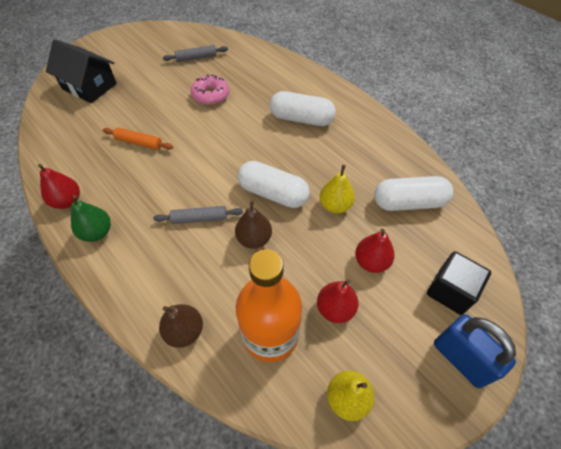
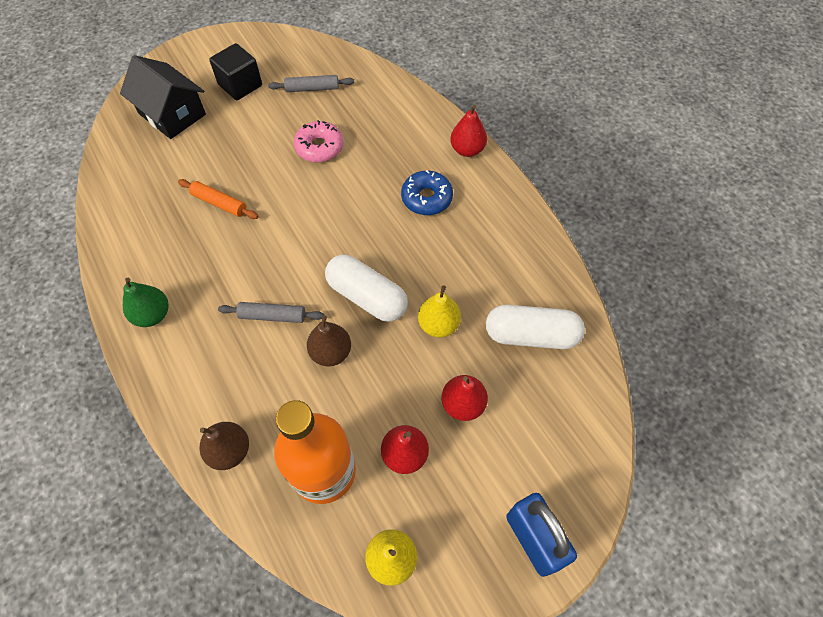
camera: 10 degrees right, 5 degrees up
(67, 201) = (125, 269): red pear -> red pear (467, 150)
(301, 119) = (426, 198): white capsule -> blue donut
(450, 291) = (547, 457): black cube -> black cube (240, 85)

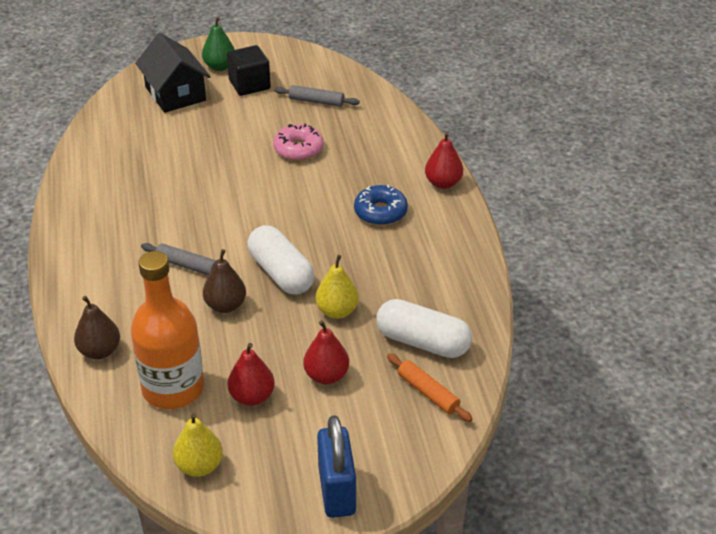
camera: 20 degrees right, 20 degrees down
(152, 315) = (83, 238): green pear -> green pear (220, 67)
(219, 203) = (183, 171): orange rolling pin -> orange rolling pin (428, 393)

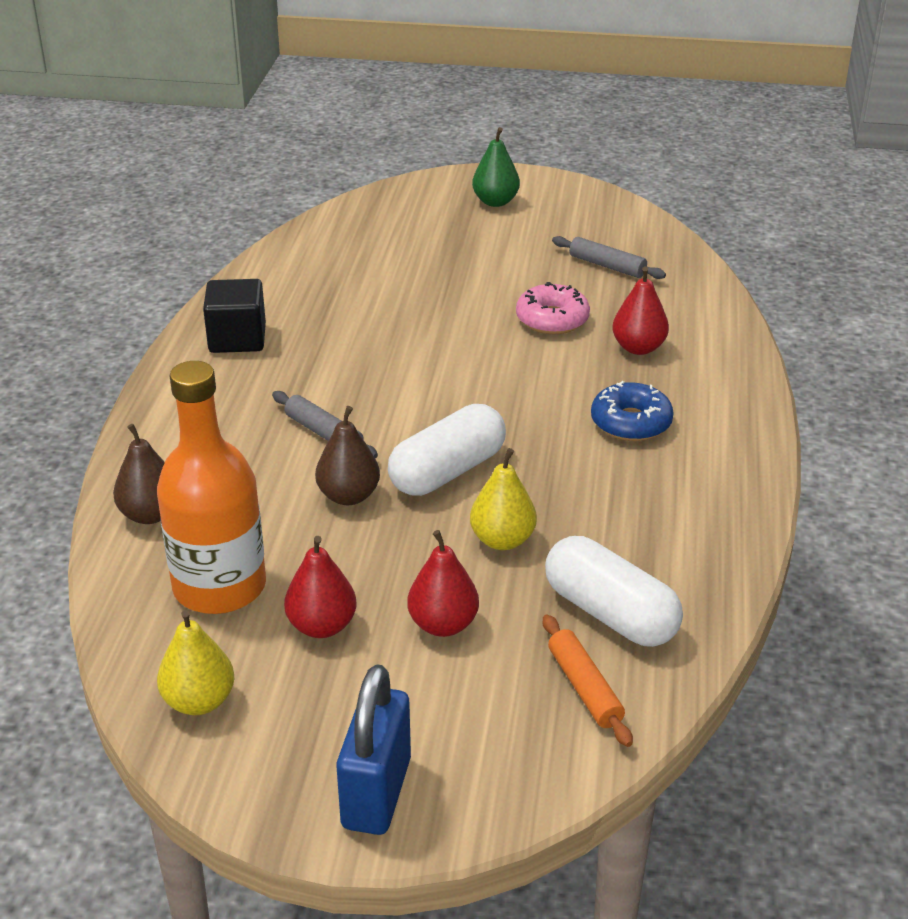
camera: 20 degrees right, 5 degrees down
(175, 94) = (420, 223): black house -> none
(249, 84) = (524, 229): black cube -> black cube (237, 339)
(281, 273) = (447, 471): white capsule -> white capsule turned 60 degrees clockwise
(443, 183) = (743, 404): red pear -> red pear (638, 348)

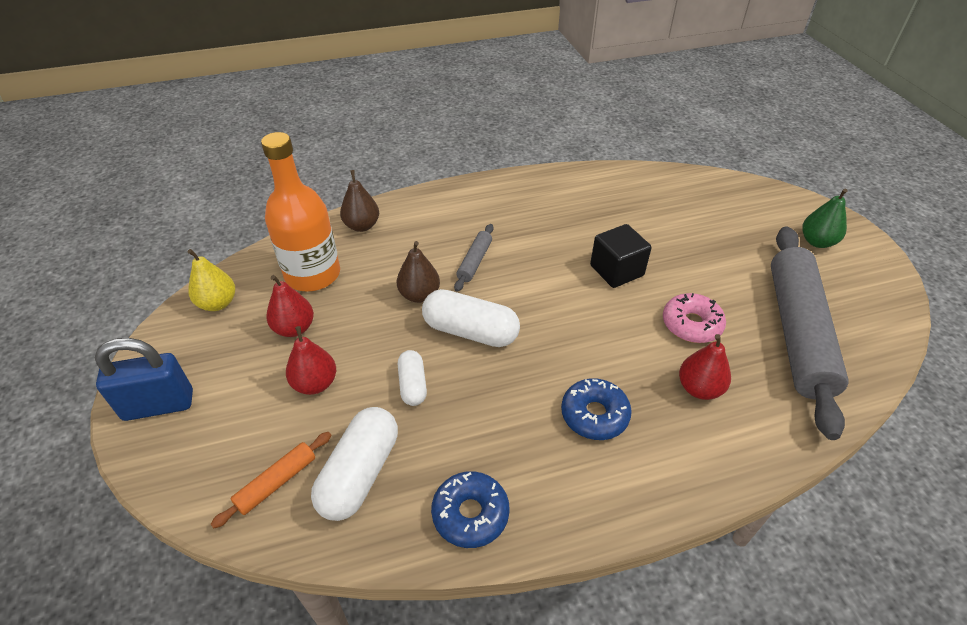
camera: 65 degrees right, 10 degrees up
(237, 339) = (543, 192): black cube -> black cube (616, 270)
(502, 540) = (413, 385): yellow pear -> white capsule
(607, 266) = (797, 332): grey rolling pin -> grey rolling pin, size x2.41
(707, 543) = (470, 514): none -> blue donut

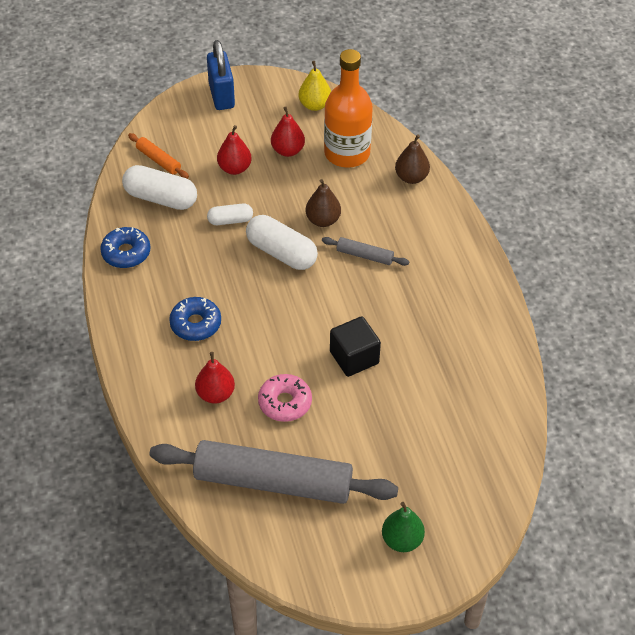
camera: 90 degrees right, 5 degrees up
(470, 331) = (281, 253): white capsule -> white capsule turned 75 degrees counterclockwise

